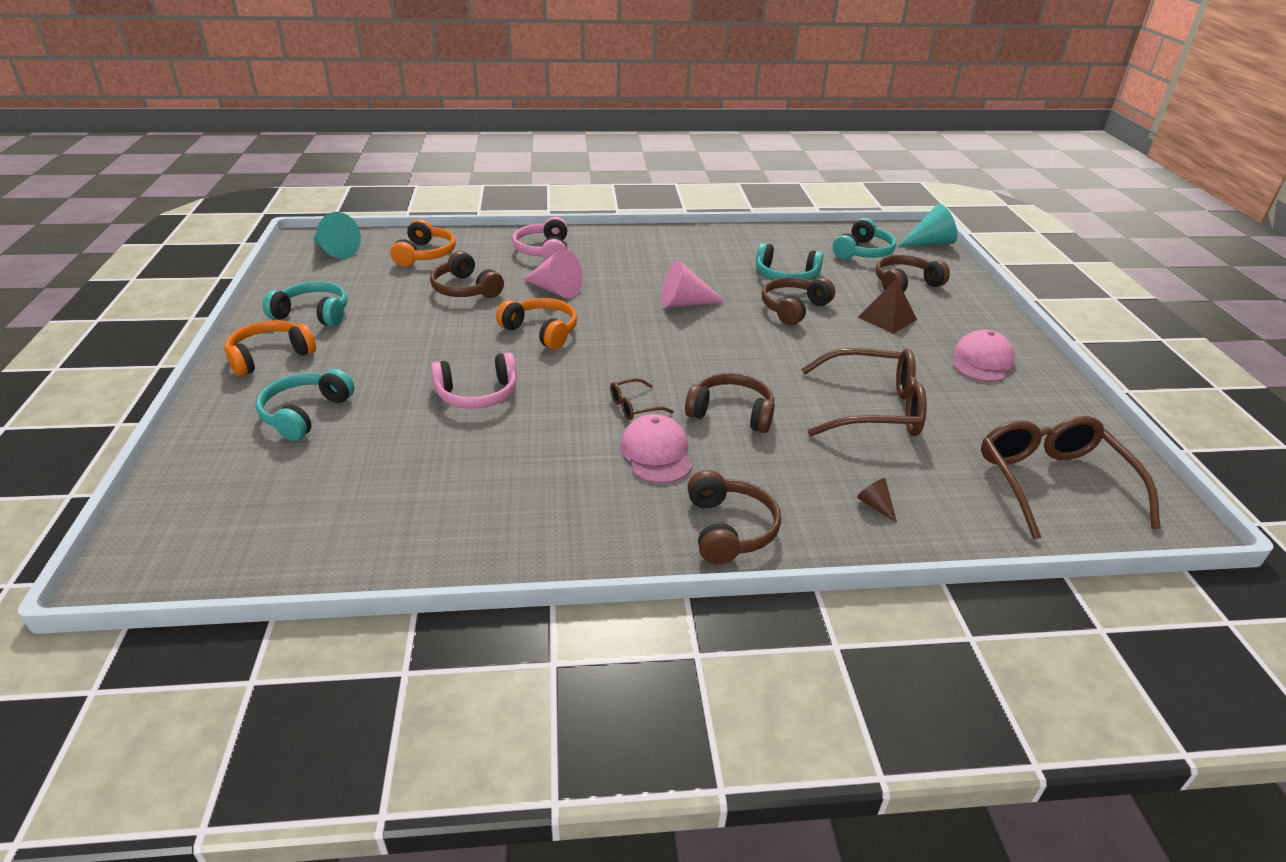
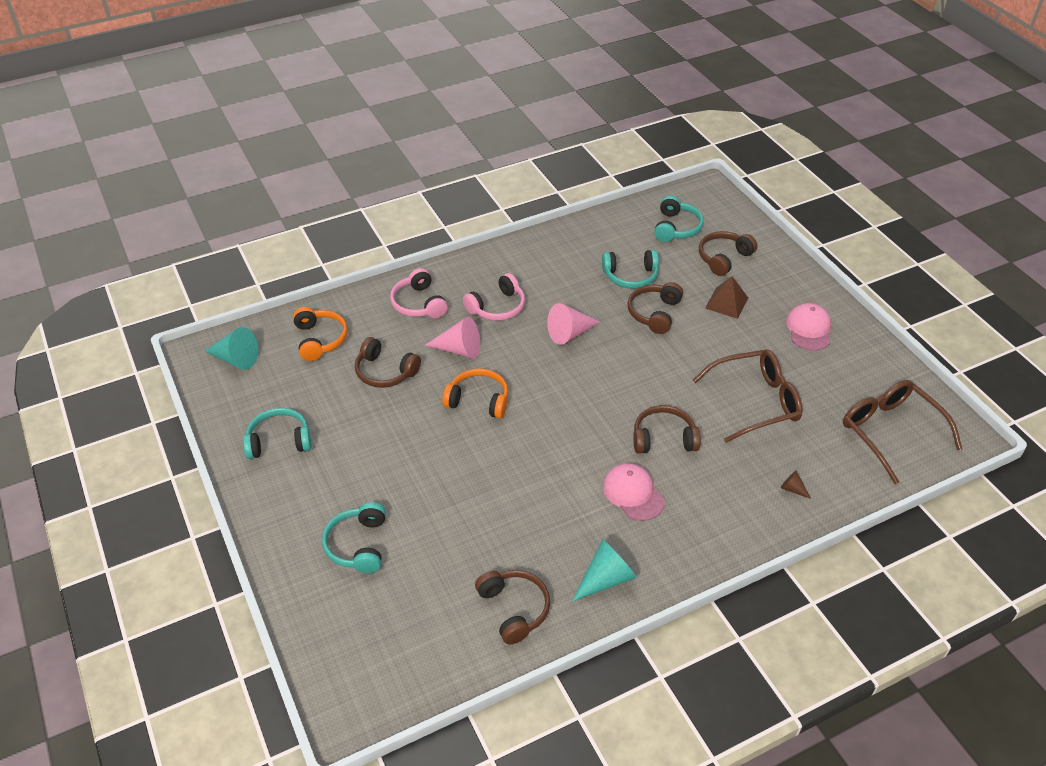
camera: 20 degrees left, 10 degrees up
(270, 356) = (282, 498): orange headphones -> none
(477, 394) = (473, 482): pink headphones -> pink headphones (497, 307)
(634, 406) = (593, 455): brown glasses -> none
(729, 529) = (713, 541): brown headphones -> brown headphones (514, 609)
(929, 243) = (722, 200): turquoise cone -> turquoise cone (606, 579)

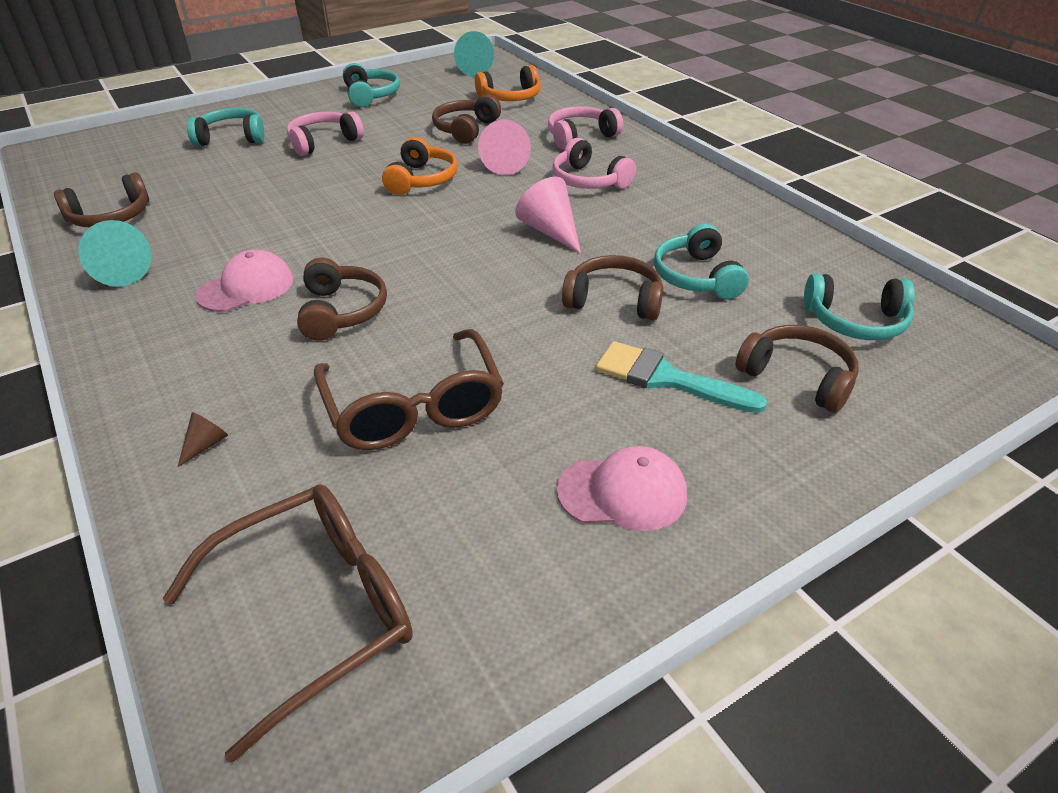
camera: 85 degrees right, 5 degrees down
(387, 470) = (323, 142): none -> pink headphones
(726, 303) = (667, 378): brown pyramid -> turquoise brush

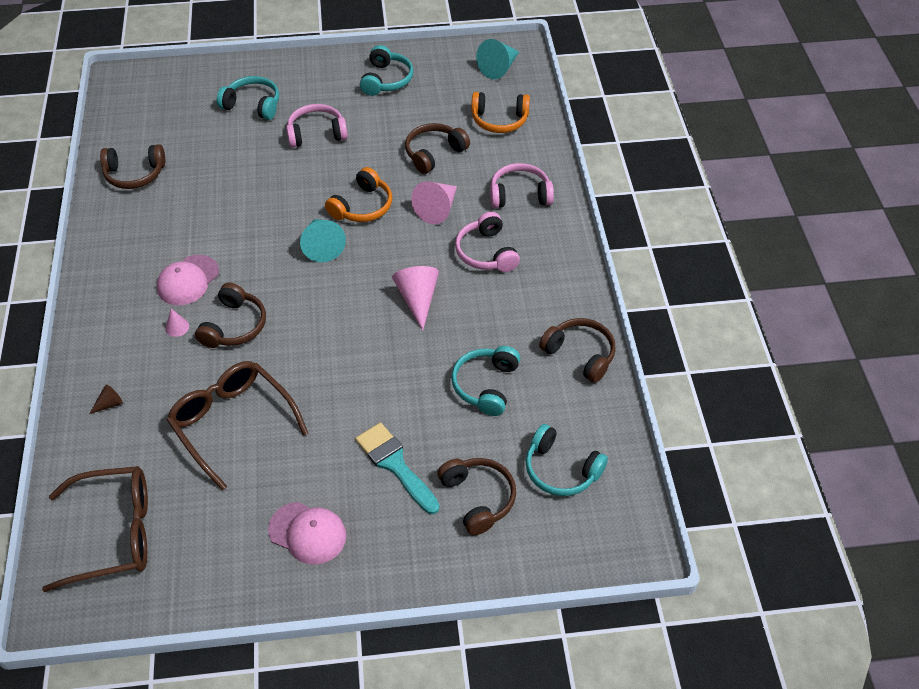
camera: 25 degrees right, 10 degrees up
(119, 271) = (119, 234): turquoise cone -> turquoise cone (322, 246)
(246, 287) = (188, 280): pink cap -> pink cap turned 135 degrees clockwise
(260, 334) = (177, 327): none -> pink cone
(414, 407) = (232, 423): brown glasses -> brown glasses turned 135 degrees clockwise
(614, 300) = (412, 385): brown headphones -> brown headphones (580, 354)

